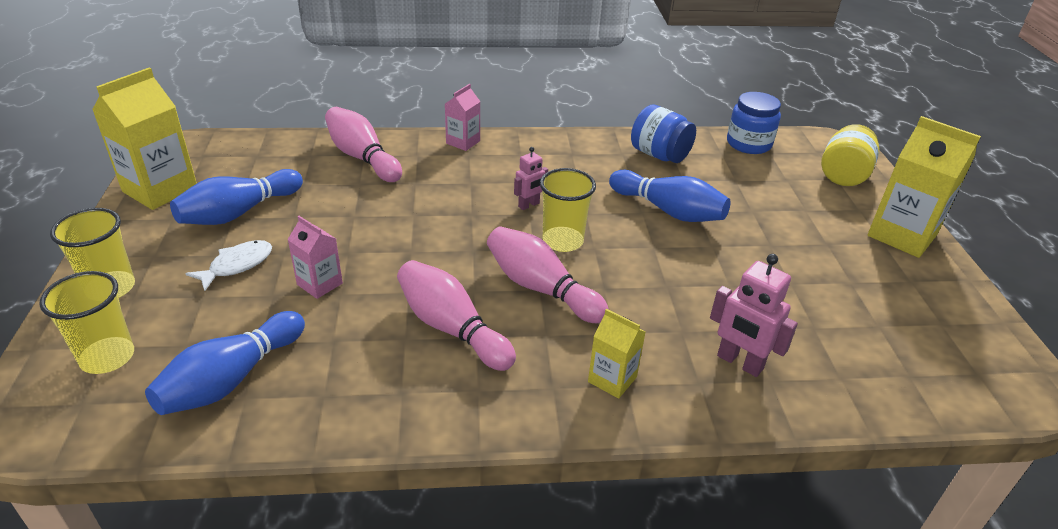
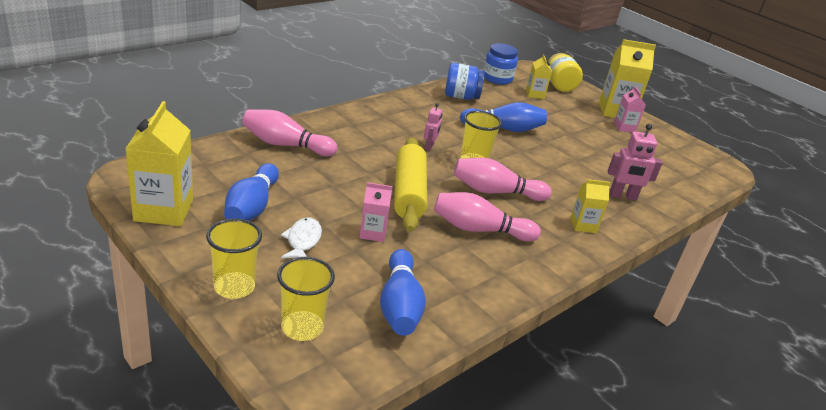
camera: 40 degrees left, 5 degrees down
(425, 252) = (409, 193): none -> yellow rolling pin
(463, 142) = (338, 117): pink carton -> pink carton (624, 127)
(783, 177) = (535, 94): none -> yellow carton

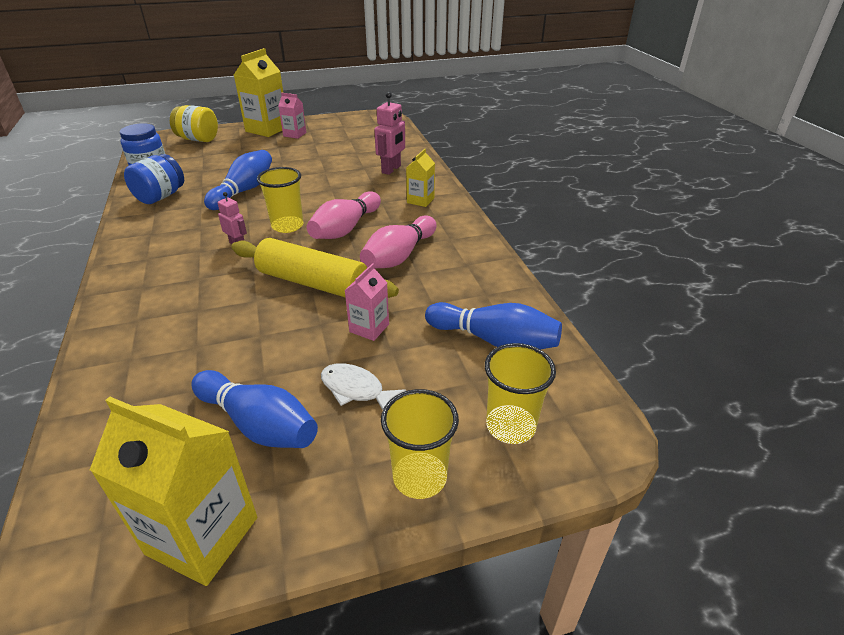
camera: 60 degrees left, 5 degrees up
(285, 145) = (136, 358): pink bowling pin -> none
(535, 94) = (200, 156): yellow carton -> none

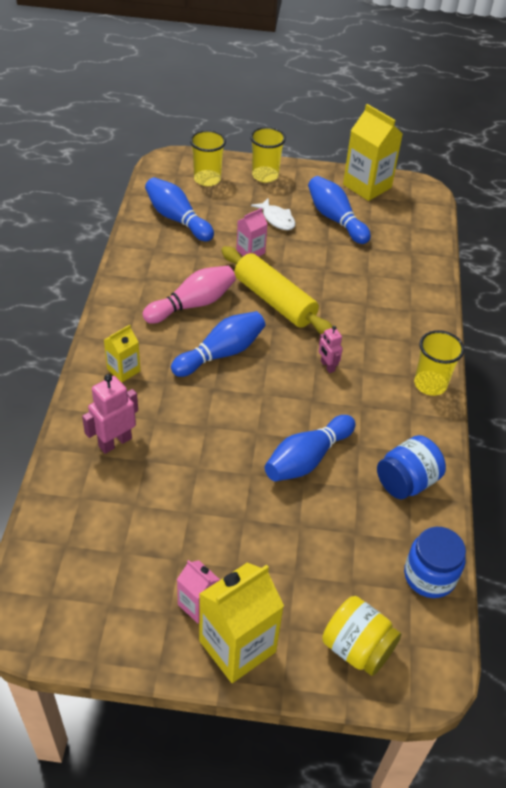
camera: 160 degrees left, 10 degrees up
(287, 226) = (274, 377): yellow cup -> yellow cup (430, 384)
(345, 229) = (221, 353): pink bowling pin -> blue bowling pin

